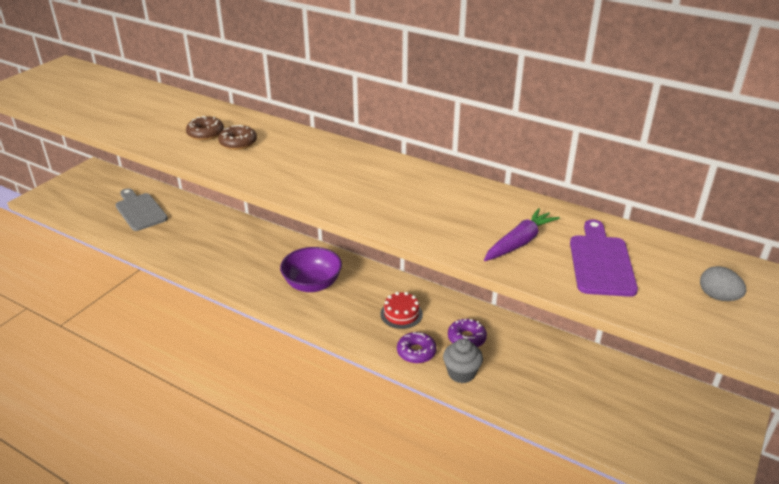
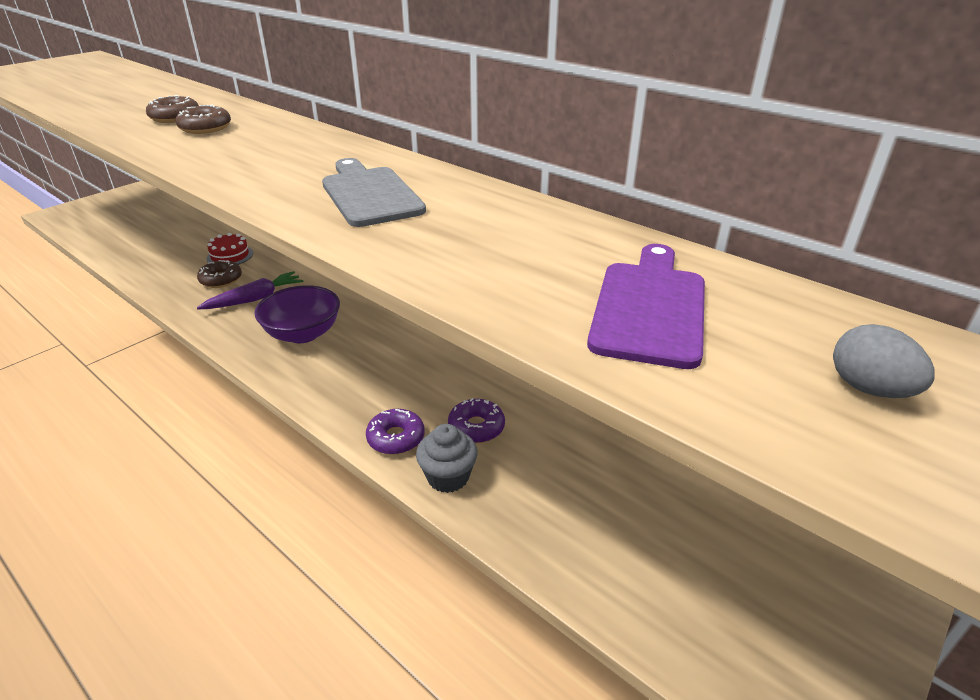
camera: 10 degrees right, 0 degrees up
(140, 210) = (153, 235): grey cutting board -> grey cutting board (369, 194)
(223, 246) = (221, 280): none -> brown donut
(401, 314) = (399, 384): red cake -> red cake (230, 256)
(519, 242) = (519, 267): purple carrot -> purple carrot (255, 299)

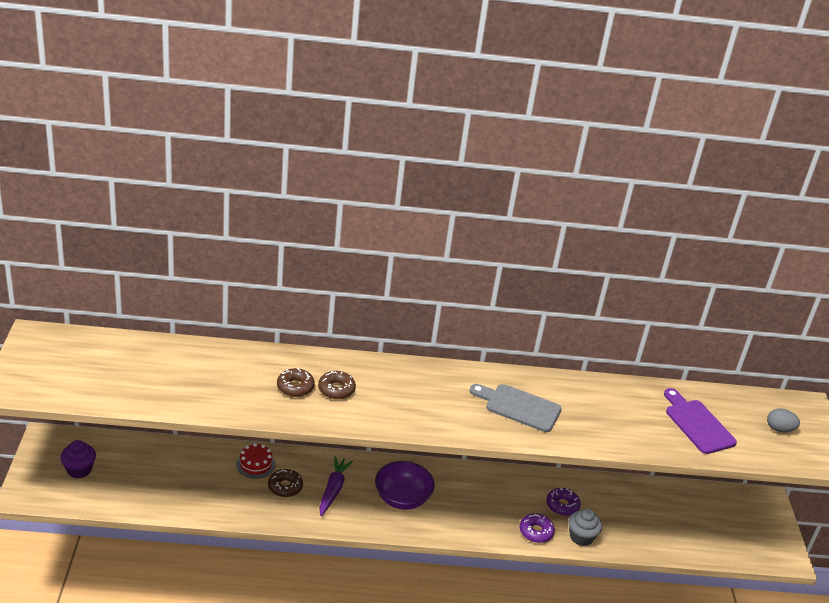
camera: 45 degrees left, 0 degrees up
(112, 213) = (79, 470): none -> purple cupcake

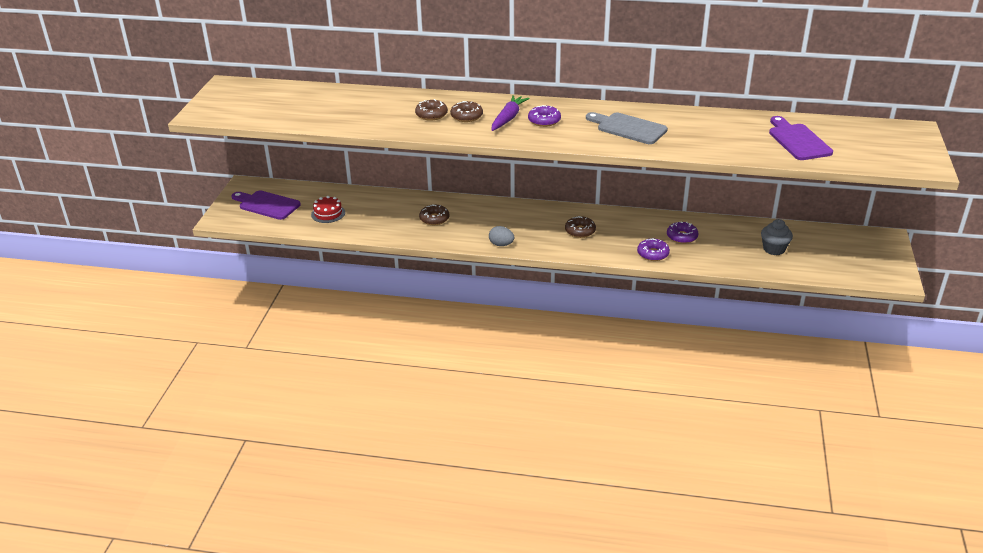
camera: 15 degrees right, 0 degrees up
(79, 470) = (267, 205): purple cupcake -> purple cutting board
(255, 464) = (412, 204): red cake -> red cake (328, 213)
(333, 490) = (475, 222): purple carrot -> purple carrot (508, 118)
(402, 498) = (535, 229): purple bowl -> none
(425, 396) = (544, 121): none -> purple donut
(452, 500) = (580, 231): none -> brown donut
(581, 537) = (695, 258): grey cupcake -> grey cupcake (774, 249)
(779, 429) = (880, 145): grey egg -> grey egg (501, 244)

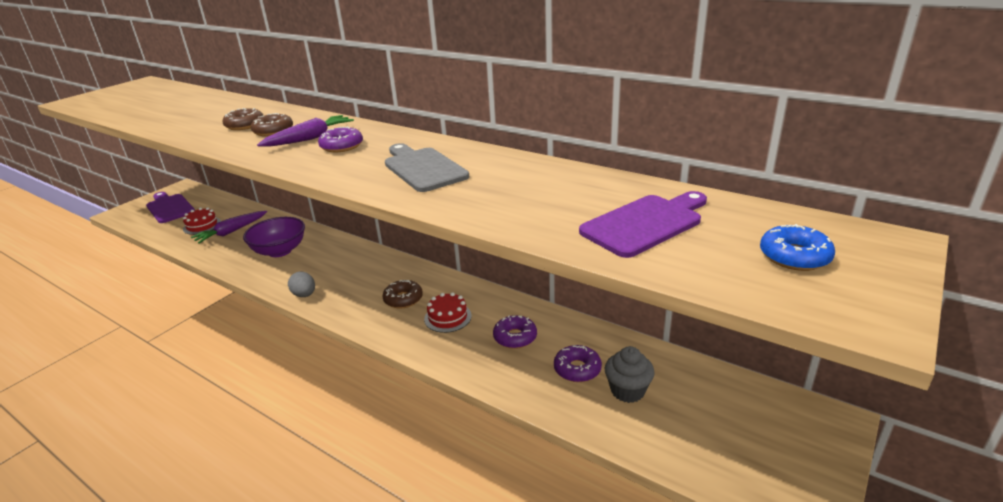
camera: 25 degrees right, 5 degrees down
(366, 213) = (231, 232): none -> purple carrot
(434, 219) = (280, 251): brown donut -> purple bowl
(625, 235) = (448, 317): none -> red cake
(653, 254) = (455, 352): purple donut -> purple donut (577, 369)
(797, 140) = (645, 224): purple cutting board -> purple cutting board turned 45 degrees clockwise
(879, 144) = (794, 256): none -> blue donut

